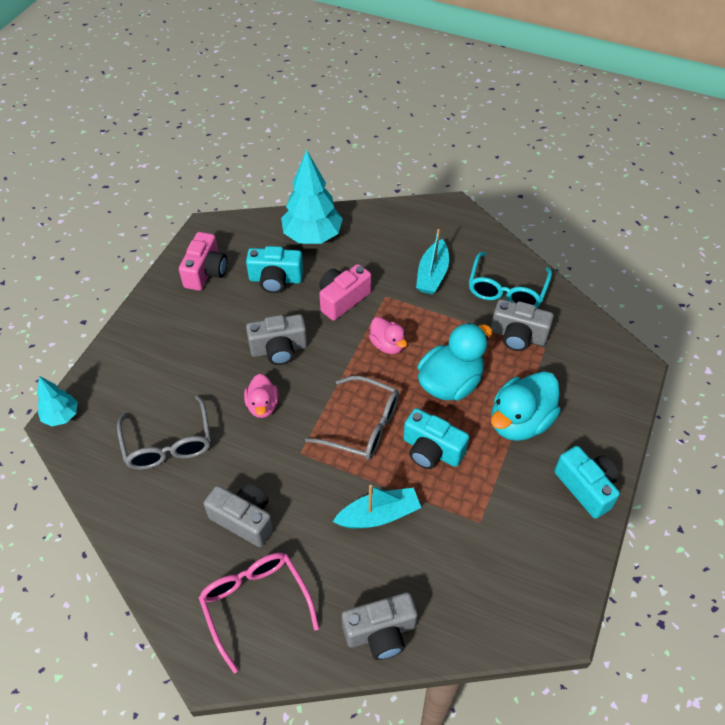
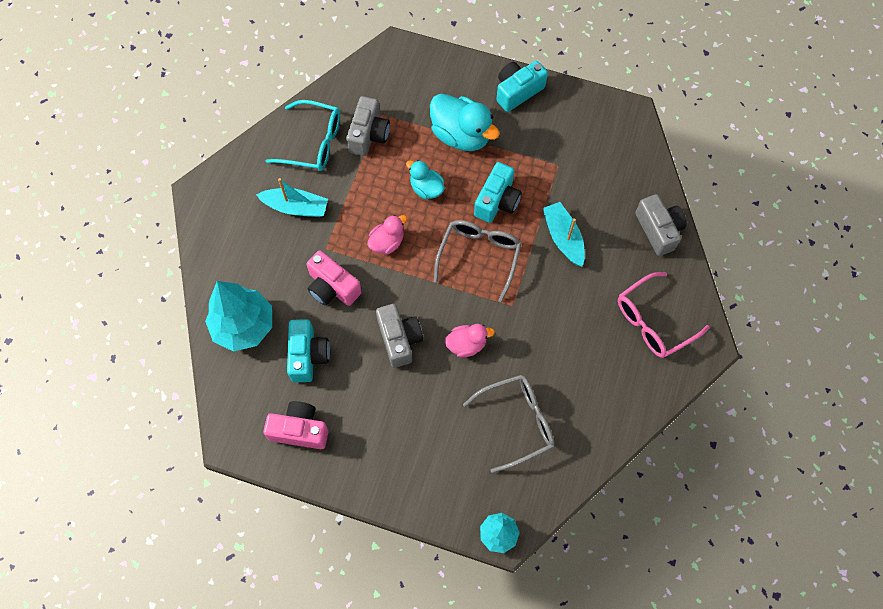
camera: 95 degrees left, 15 degrees up
(244, 519) = (583, 342): grey camera -> none
(450, 383) = (426, 188): turquoise duck -> turquoise duck, size x0.57

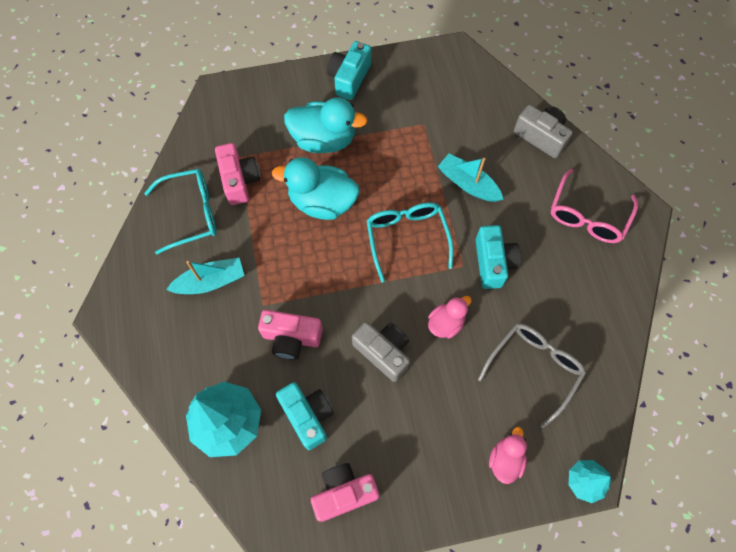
camera: 30 degrees left, 0 degrees up
(369, 135) = (239, 180): grey camera -> pink camera
(387, 242) = (316, 269): pink duck -> pink duck (505, 459)
(426, 188) = (322, 202): turquoise duck -> turquoise duck, size x1.76
(479, 256) = (407, 238): grey glasses -> turquoise glasses
(497, 201) = (392, 181): turquoise camera -> turquoise camera (493, 263)

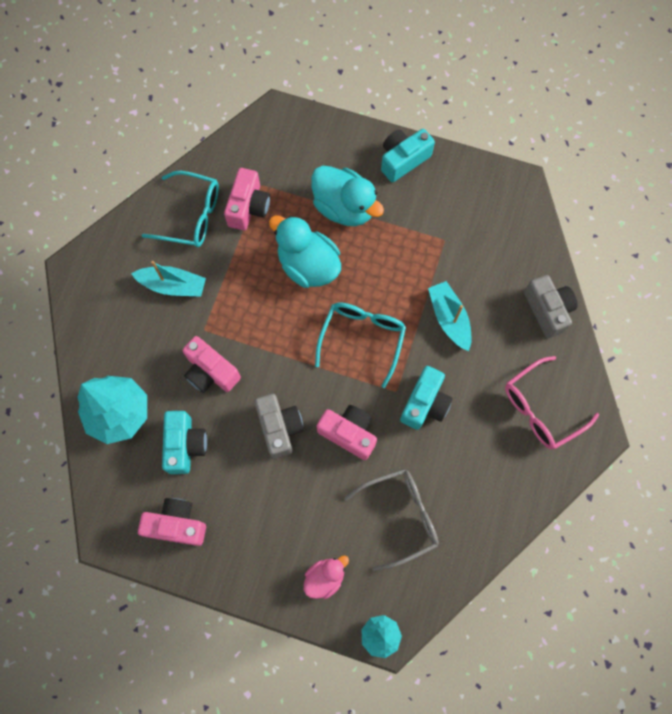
camera: 30 degrees right, 5 degrees up
(446, 323) = (348, 433): pink duck -> pink camera

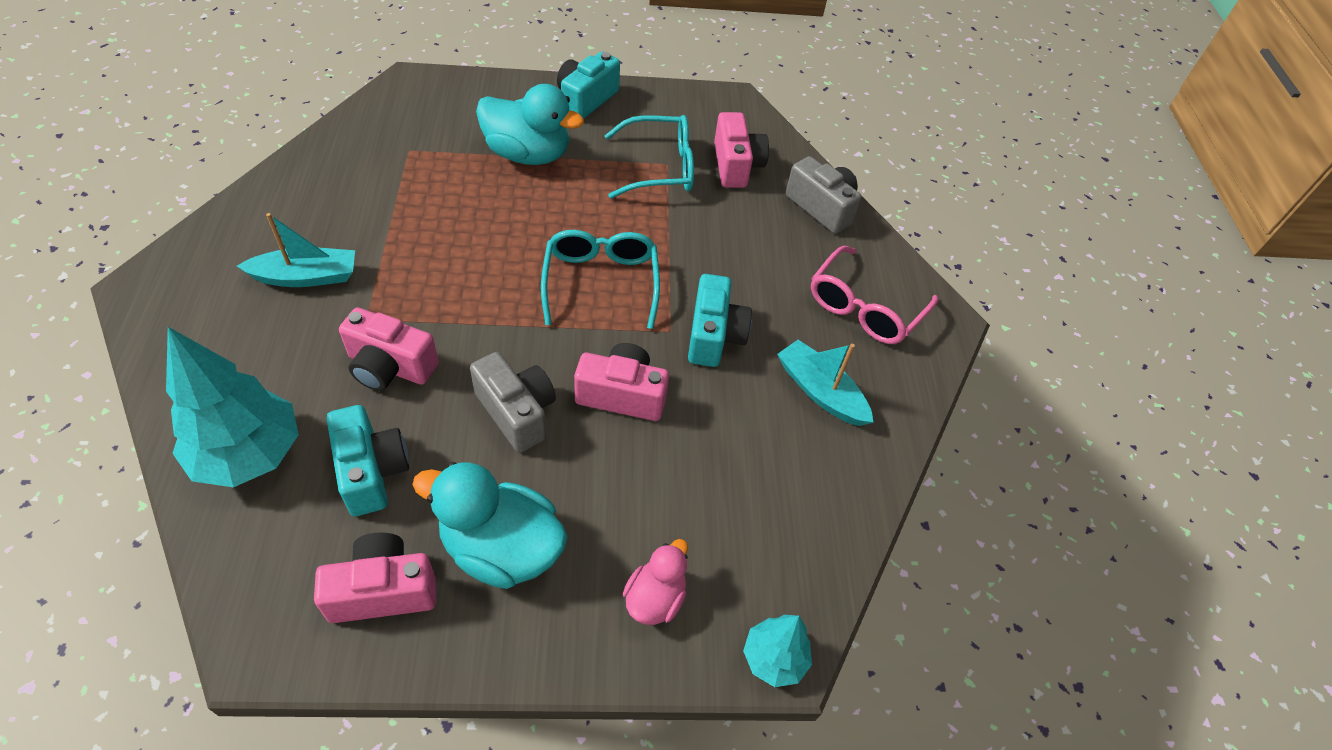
camera: 25 degrees left, 20 degrees down
(191, 216) = (317, 196): turquoise glasses -> turquoise glasses (660, 168)
(248, 207) = (397, 174): pink camera -> pink camera (736, 165)
(308, 265) = (499, 219): turquoise duck -> turquoise duck (501, 548)
(400, 516) = (736, 480): grey glasses -> none
(449, 318) = (706, 238): turquoise boat -> turquoise boat (820, 391)

